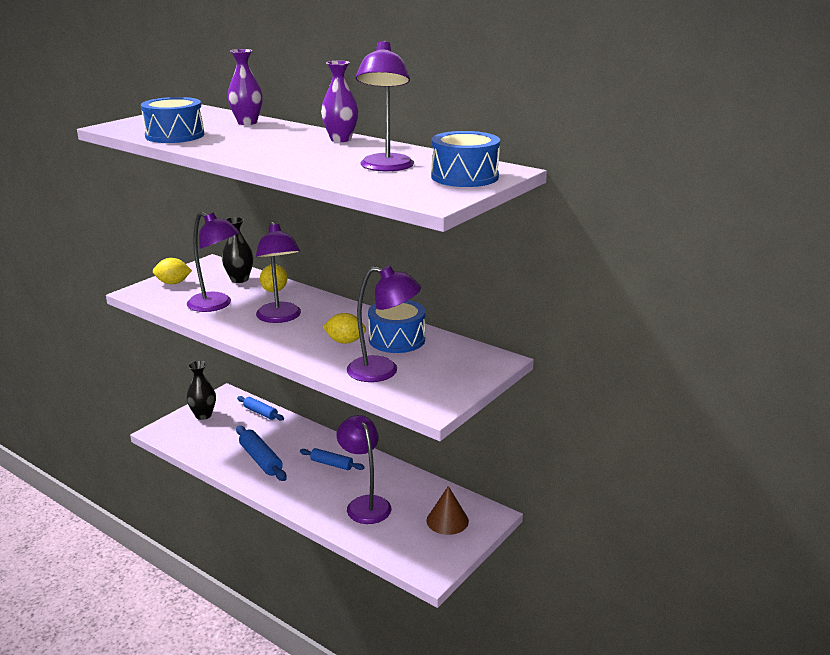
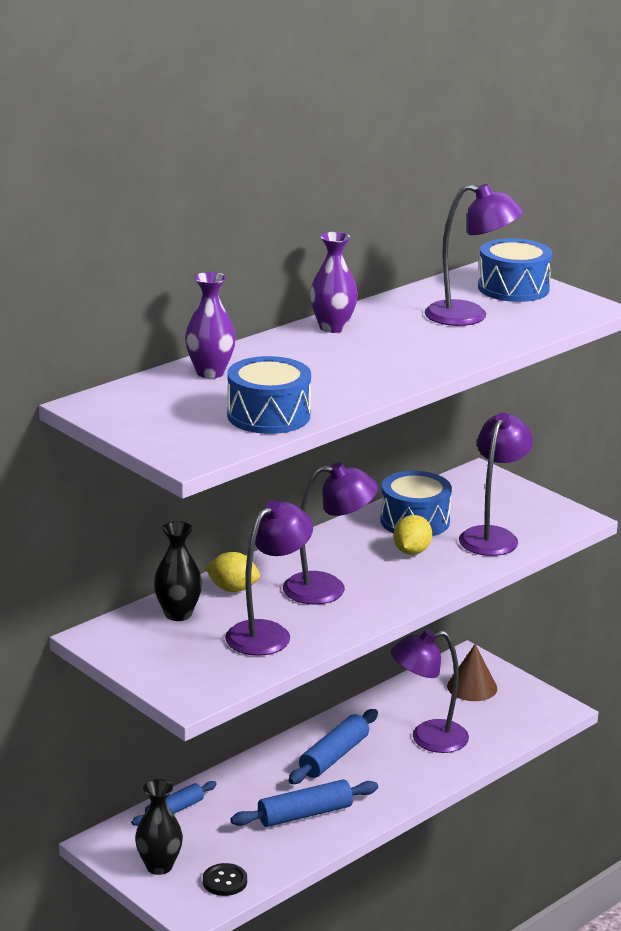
camera: 80 degrees left, 0 degrees up
(173, 283) = (167, 668): yellow lemon -> none
(188, 439) = (225, 881): none -> black button
(331, 464) = (334, 756): blue rolling pin -> blue rolling pin, size x1.51

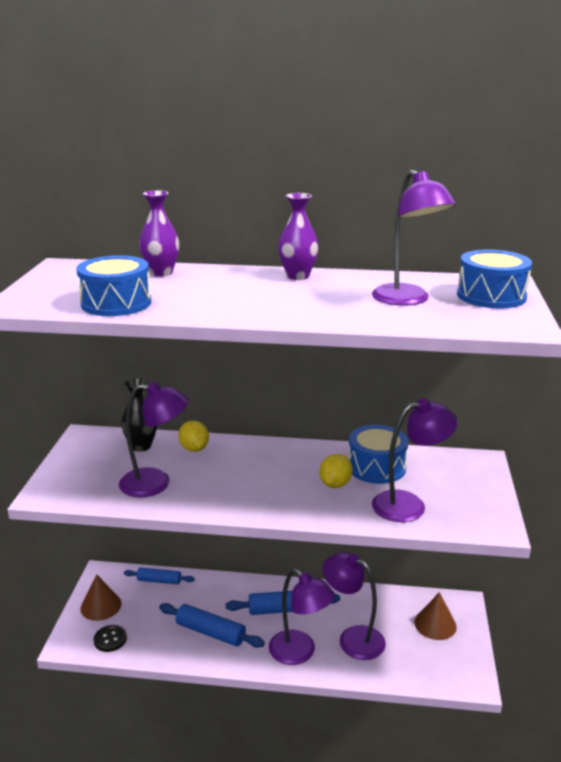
camera: 50 degrees right, 0 degrees up
(159, 866) = (101, 606): black vase -> brown cone
(328, 588) = (240, 477): purple lamp -> purple lamp (299, 653)
(411, 551) = (335, 484): yellow lemon -> yellow lemon turned 45 degrees counterclockwise

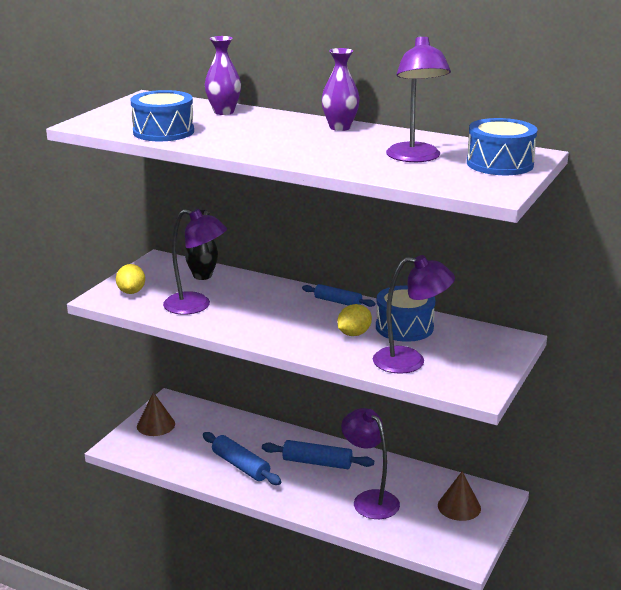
camera: 20 degrees right, 0 degrees up
(110, 639) = (151, 452): black button -> none
(159, 581) = (216, 416): blue rolling pin -> blue rolling pin (338, 302)
(194, 448) = (247, 285): yellow lemon -> yellow lemon (131, 292)
(299, 653) = (312, 499): purple lamp -> none

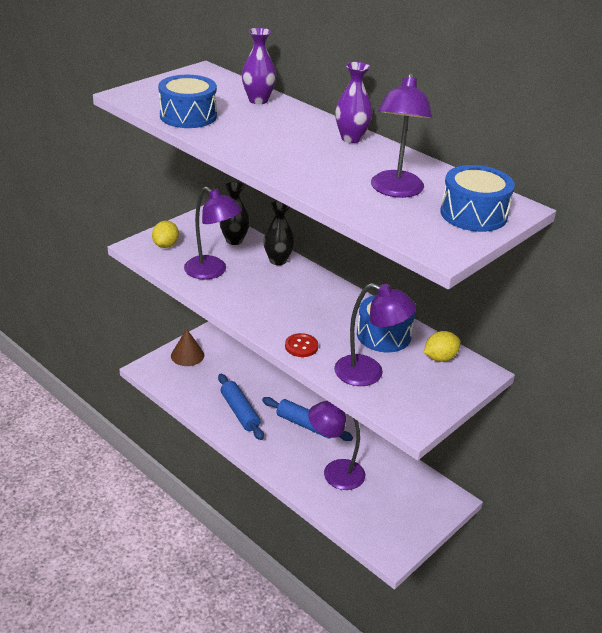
camera: 15 degrees right, 10 degrees up
(259, 285) = (278, 260): none -> black vase
(329, 351) = (301, 346): none -> red button
(338, 302) = (338, 293): blue rolling pin -> none
(354, 334) = (334, 332): yellow lemon -> yellow lemon (440, 358)
(370, 499) = (335, 473): purple lamp -> purple lamp turned 60 degrees counterclockwise
(459, 507) = (411, 500): brown cone -> none

